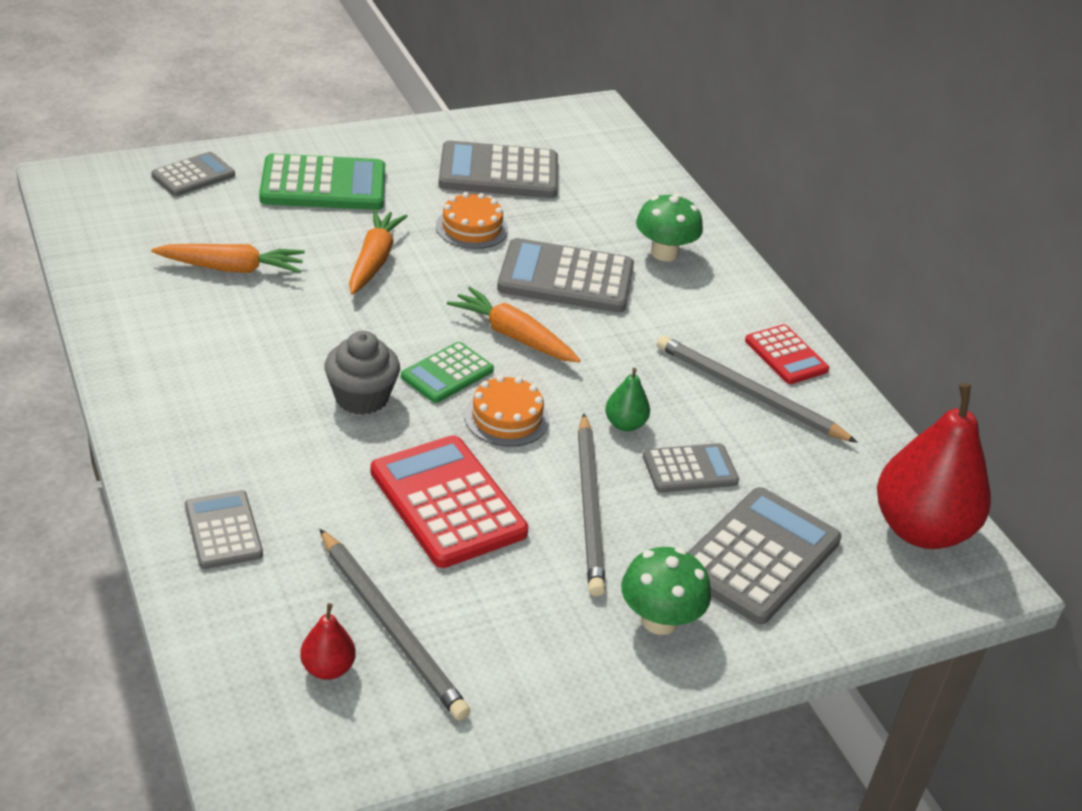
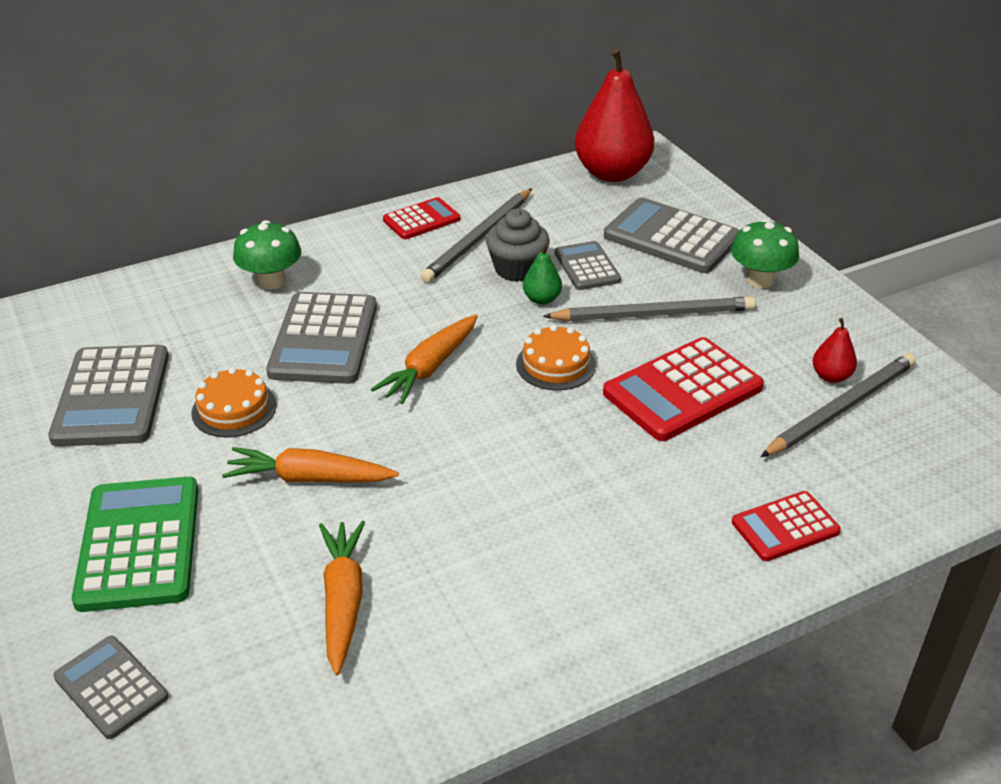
camera: 90 degrees left, 0 degrees up
(223, 530) = (785, 527): grey calculator -> red calculator
(328, 668) = (904, 438): red pear -> red pear (831, 376)
(361, 397) = (557, 459): grey cupcake -> grey cupcake (517, 269)
(447, 373) = (501, 405): green calculator -> none

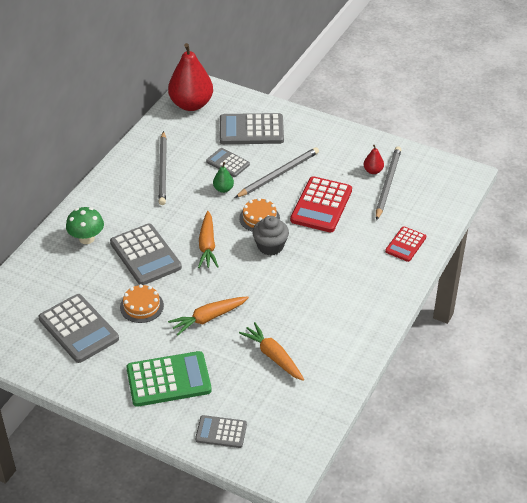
camera: 35 degrees left, 5 degrees up
(139, 544) = (168, 380): green calculator -> green calculator turned 120 degrees clockwise
(421, 220) = (124, 172): red calculator -> none
(517, 269) = (197, 178): grey cupcake -> grey cupcake (270, 246)
(760, 280) = (308, 136): green mushroom -> none

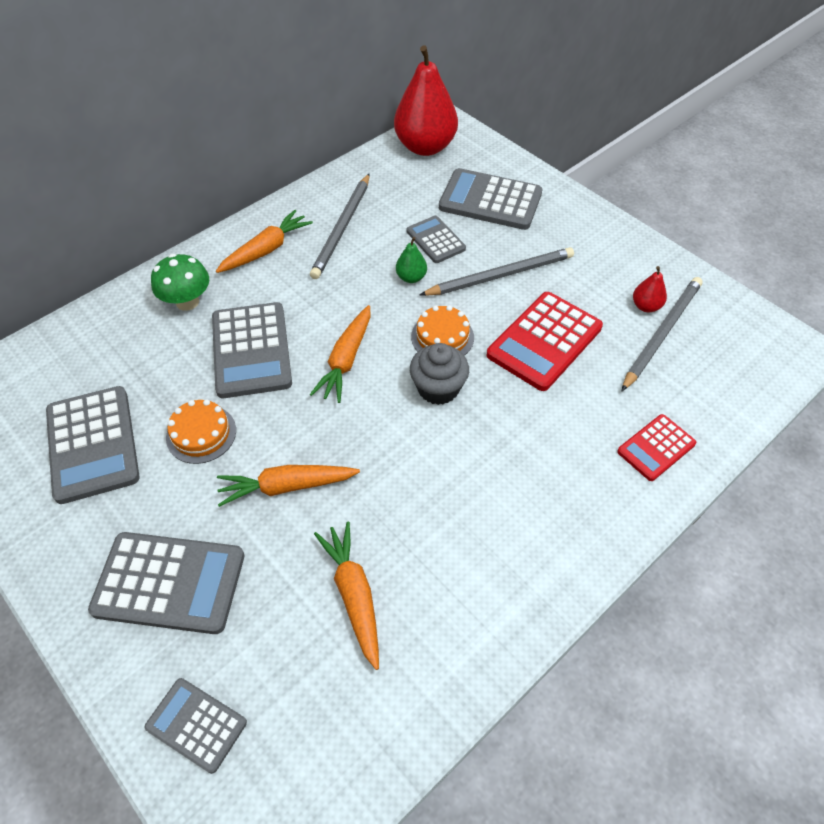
camera: 20 degrees right, 10 degrees up
(120, 195) = (266, 250): none -> orange carrot
(168, 380) = (169, 583): green calculator -> grey calculator

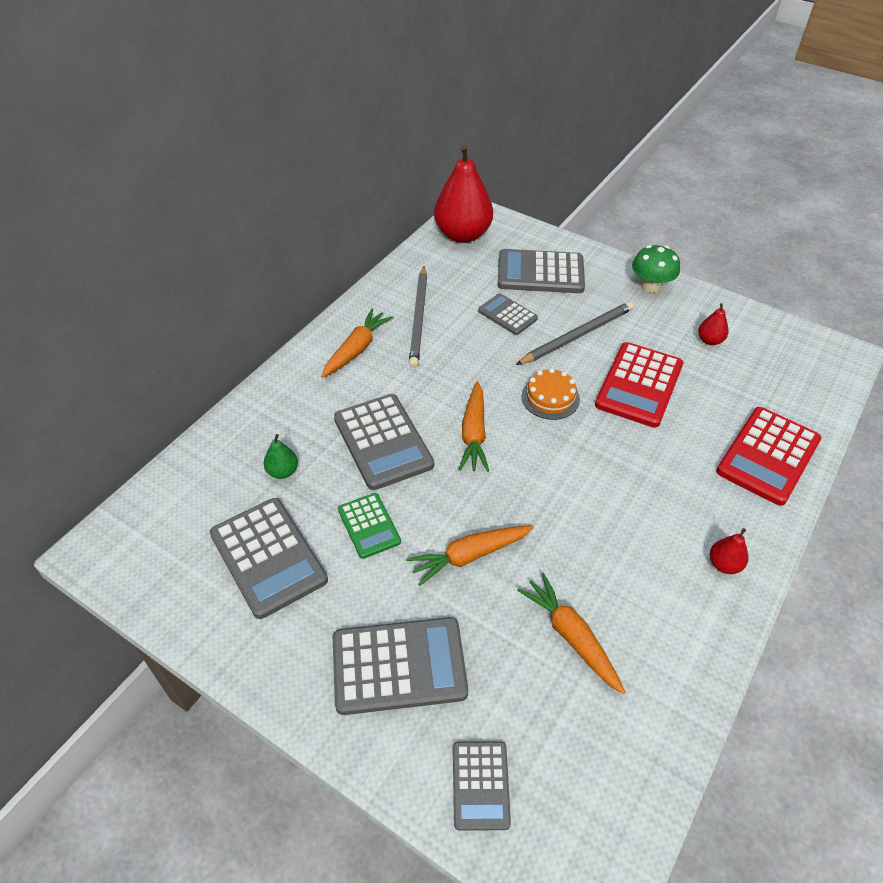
camera: 15 degrees left, 5 degrees down
(187, 302) = (302, 409): green mushroom -> green mushroom (650, 286)
(196, 725) = (480, 785): grey calculator -> grey calculator turned 105 degrees counterclockwise
(201, 434) = (369, 526): orange cake -> green calculator
(411, 277) = (500, 351): green pear -> green pear (282, 471)
(438, 388) = (566, 442): grey cupcake -> none
(552, 557) = (724, 564): none -> red pear
(656, 448) = (768, 456): red calculator -> red calculator, size x1.72
(662, 333) = (732, 360): grey pencil -> none

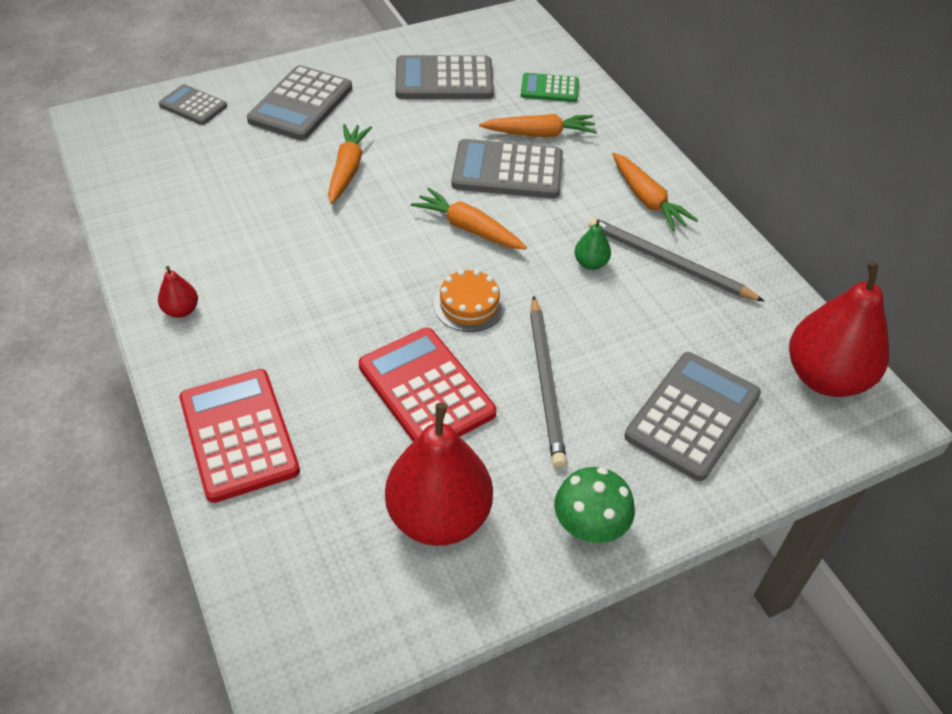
camera: 120 degrees right, 0 degrees up
(282, 471) = (521, 109): green pear -> green pear (590, 263)
(369, 526) = (426, 132): green calculator -> green calculator (549, 89)
(507, 315) = (626, 339): grey calculator -> none
(571, 636) = (230, 188): orange carrot -> orange carrot (539, 134)
(709, 340) = (439, 517): red pear -> red pear, size x2.32

